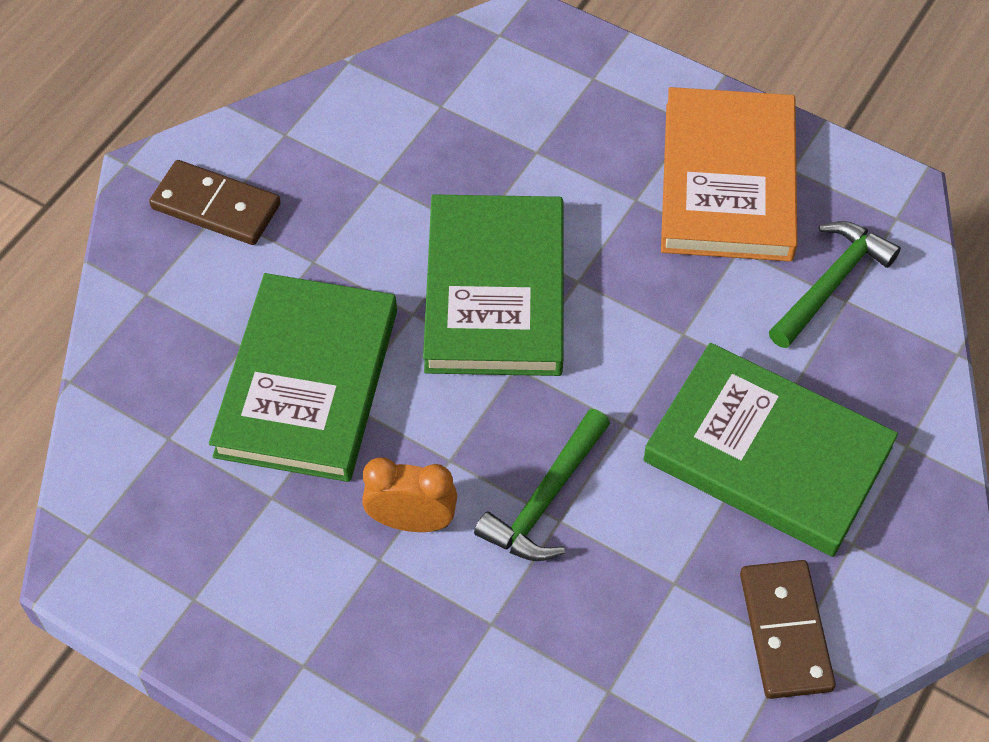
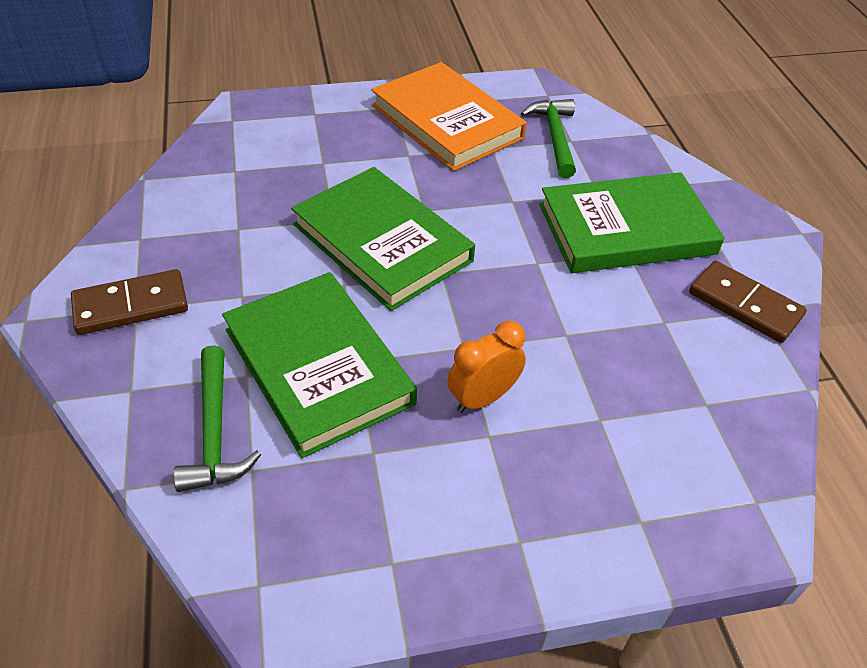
camera: 45 degrees left, 10 degrees down
(546, 498) = (545, 328): green hammer -> green hammer (215, 431)

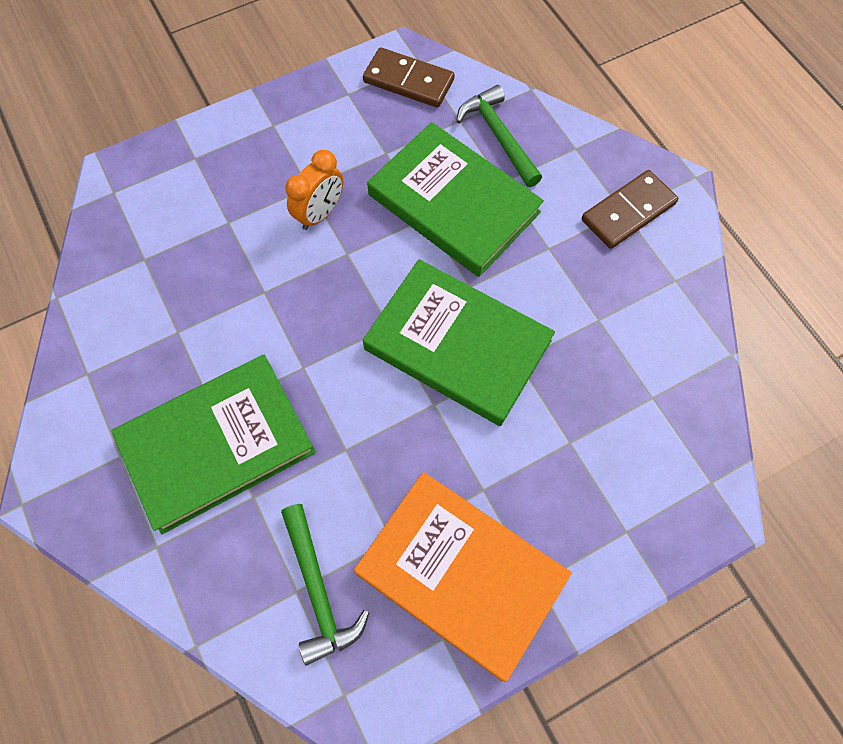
camera: 165 degrees right, 20 degrees up
(744, 305) = (100, 375): brown domino -> brown domino (408, 81)

